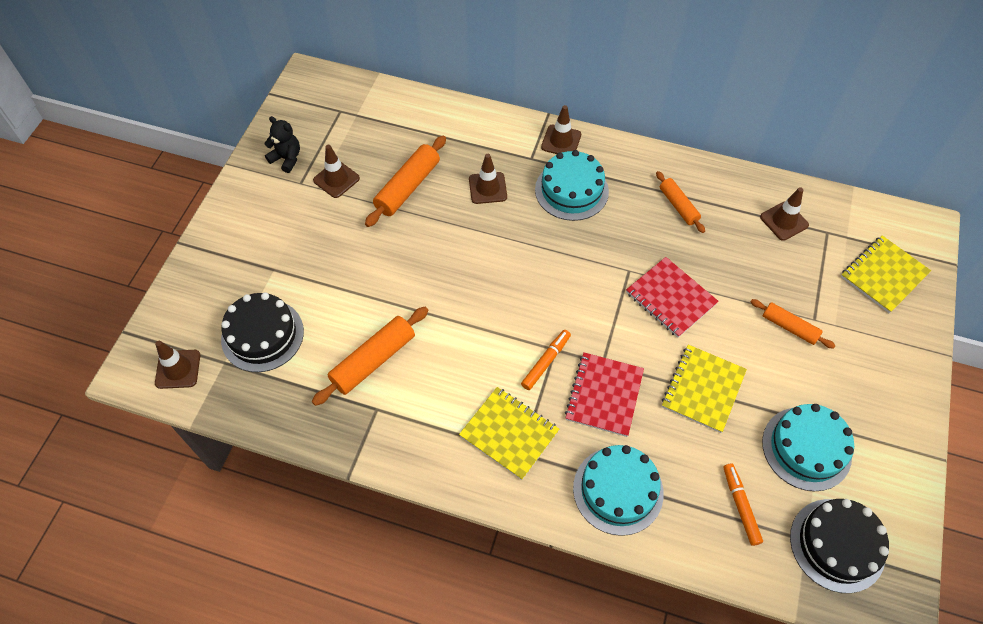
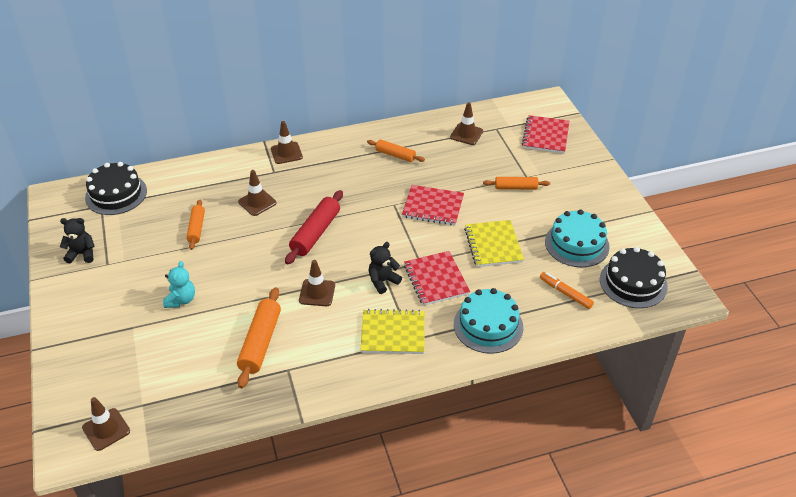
camera: 35 degrees left, 15 degrees down
(262, 335) = (159, 372): black cake -> black cake (116, 194)
(336, 179) = (135, 248): brown traffic cone -> brown traffic cone (317, 293)
(336, 264) = (181, 300): none -> turquoise teddy bear
(408, 187) = (196, 228): orange rolling pin -> orange rolling pin, size x0.63
(519, 260) = (315, 233): none -> red rolling pin
(545, 362) = (383, 281): orange marker -> black teddy bear
(571, 190) = (318, 177): turquoise cake -> none
(883, 275) = (545, 136): yellow notebook -> red notebook

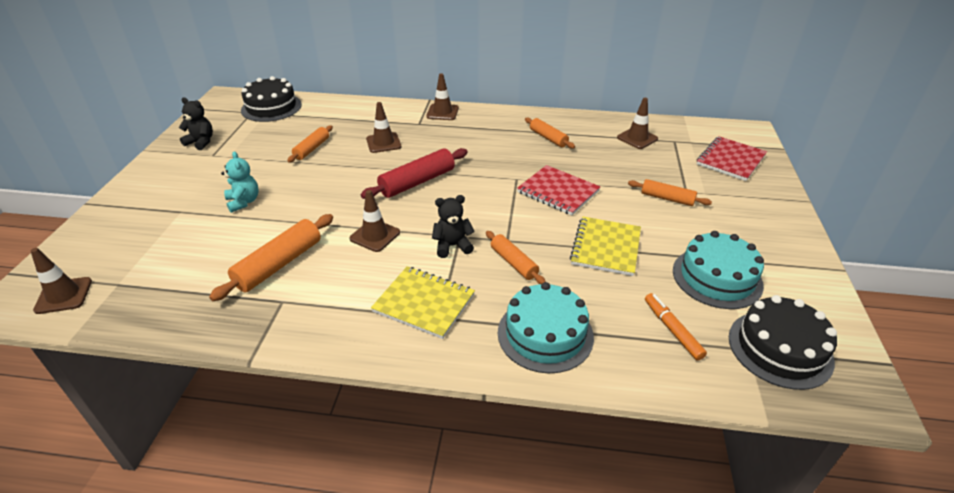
camera: 25 degrees right, 5 degrees down
(181, 300) = (243, 202): turquoise teddy bear -> turquoise teddy bear turned 60 degrees counterclockwise
(436, 279) = (514, 263): red notebook -> orange rolling pin

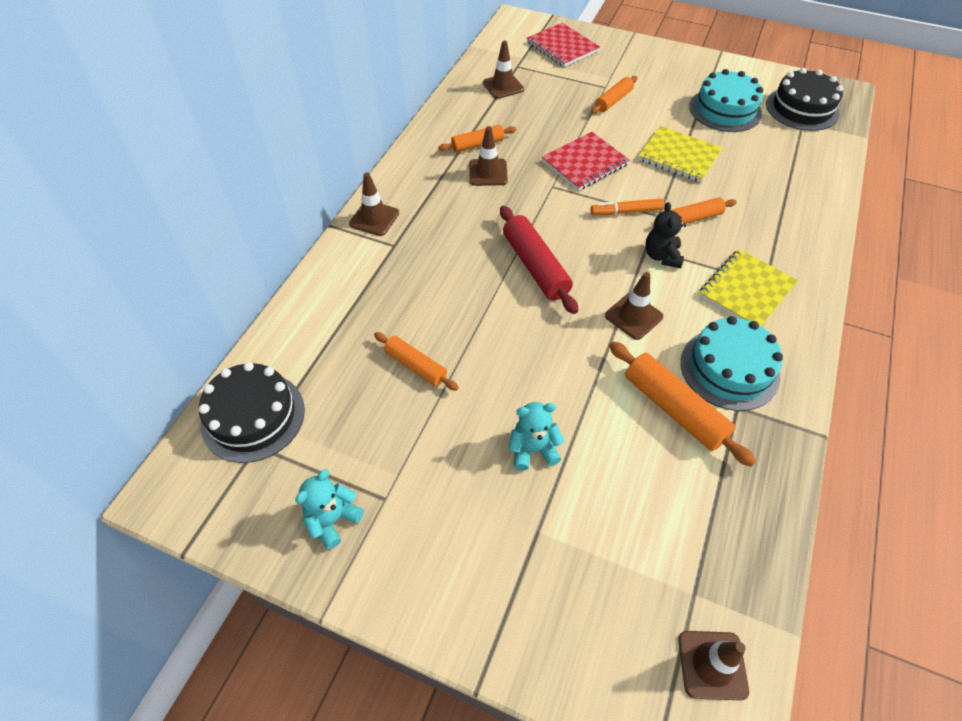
camera: 75 degrees left, 15 degrees up
(201, 142) = (333, 520): black teddy bear -> turquoise teddy bear
(383, 143) = (431, 286): brown traffic cone -> brown traffic cone (488, 172)
(545, 334) = (787, 219): turquoise cake -> turquoise cake (729, 369)
(672, 330) = (783, 151): orange marker -> orange marker (626, 211)

